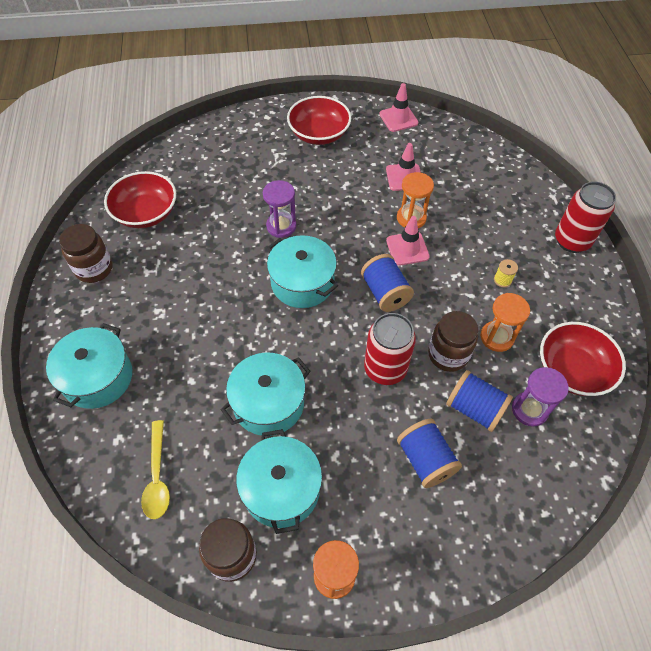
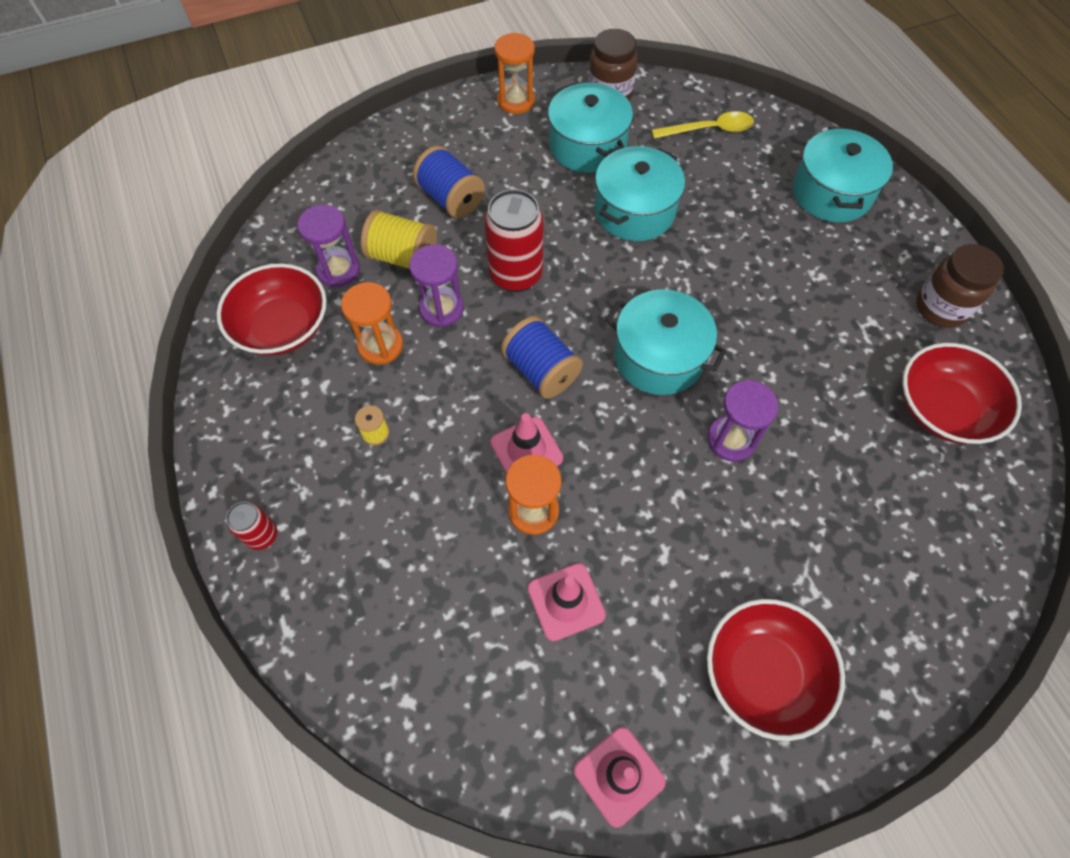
camera: 165 degrees right, 5 degrees up
(157, 476) = (709, 130): yellow spoon -> yellow spoon turned 105 degrees clockwise
(448, 355) = (442, 309): brown jar -> purple hourglass
(474, 408) = (403, 257): blue spool -> yellow spool
(571, 241) = (262, 535): red can -> red can, size x0.52

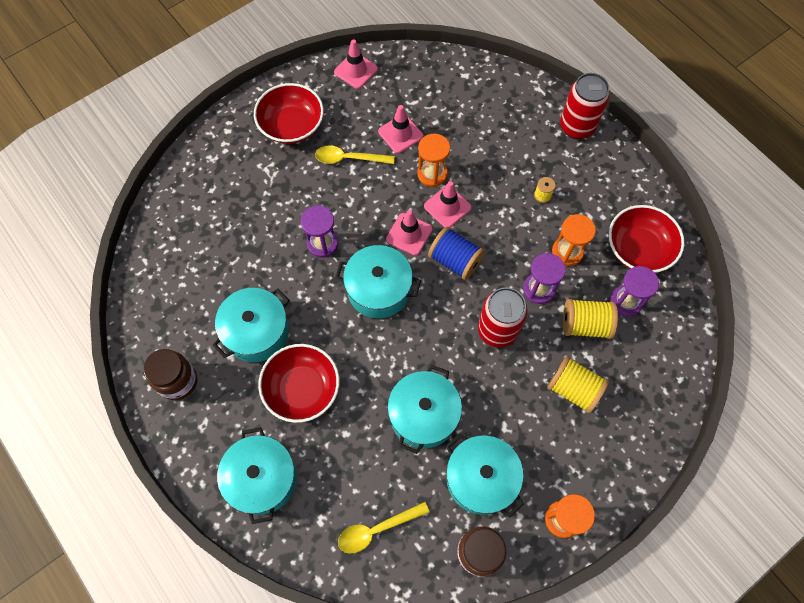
camera: 165 degrees right, 5 degrees up
(262, 535) = (576, 127): red can -> red can, size x1.91
(451, 198) = (573, 389): blue spool -> yellow spool
(597, 423) = (409, 234): none -> pink traffic cone
(666, 575) = (349, 158): none -> yellow spoon
(835, 342) = (257, 332): none -> turquoise pot
(942, 409) = (184, 298): red bowl -> red bowl (302, 389)

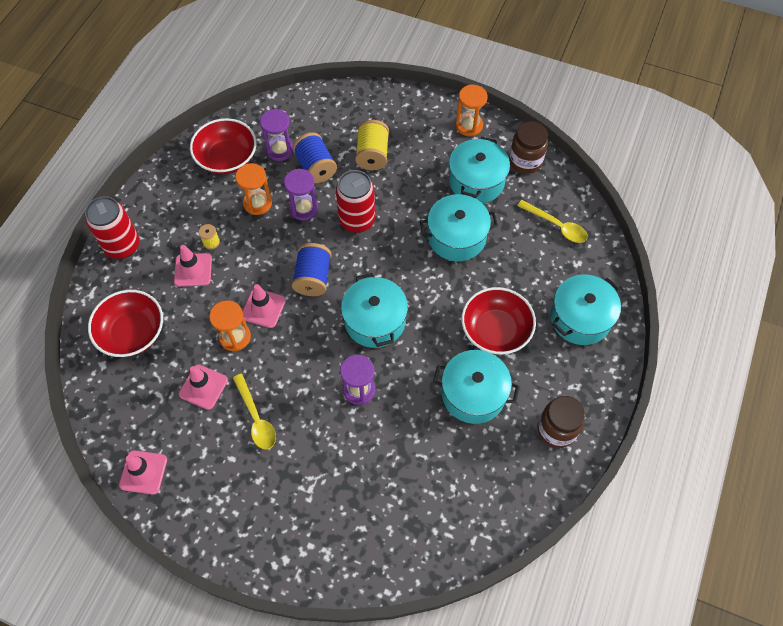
camera: 120 degrees left, 5 degrees down
(291, 125) = (245, 496): red bowl -> red bowl (132, 333)
(409, 234) = (308, 324): pink traffic cone -> pink traffic cone (193, 270)
(585, 324) = (316, 167): yellow spool -> blue spool

